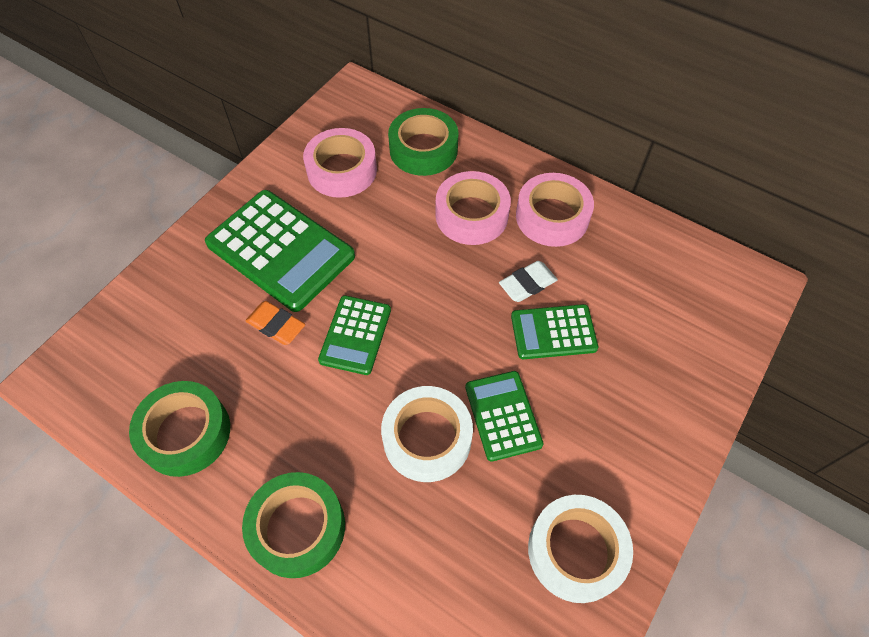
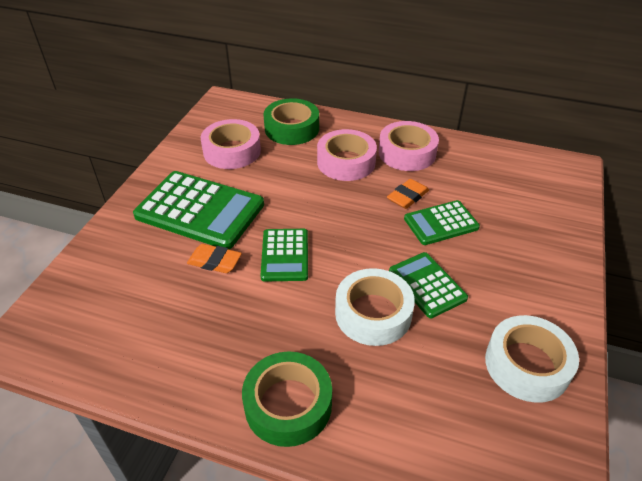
camera: 15 degrees left, 15 degrees down
(185, 433) = (160, 356): green tape -> none
(527, 284) = (407, 197): white eraser -> orange eraser

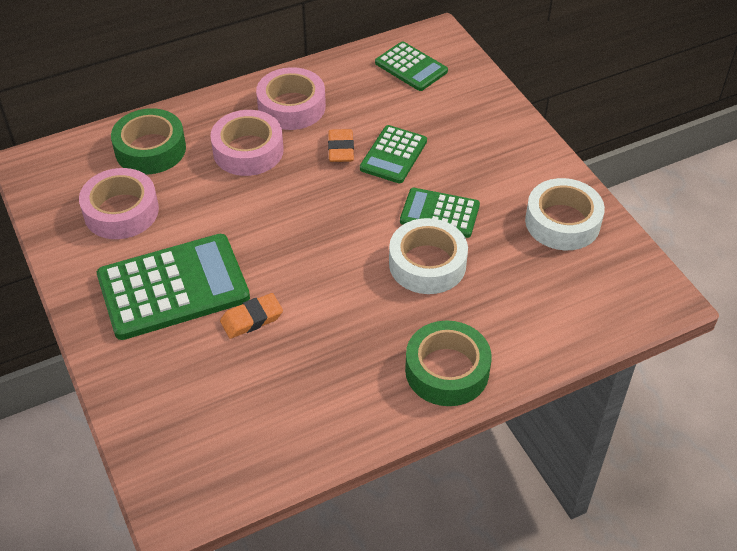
camera: 45 degrees left, 5 degrees up
(285, 255) = (304, 270): green calculator -> green calculator (411, 67)

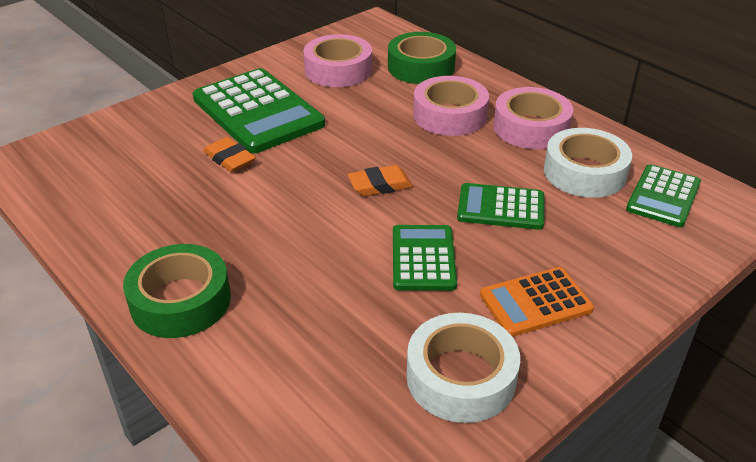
camera: 75 degrees right, 10 degrees down
(341, 149) = (487, 170): orange eraser -> orange eraser (380, 185)
(427, 264) = (338, 261): white tape -> white tape (584, 172)
(503, 167) = (535, 302): none -> orange calculator

